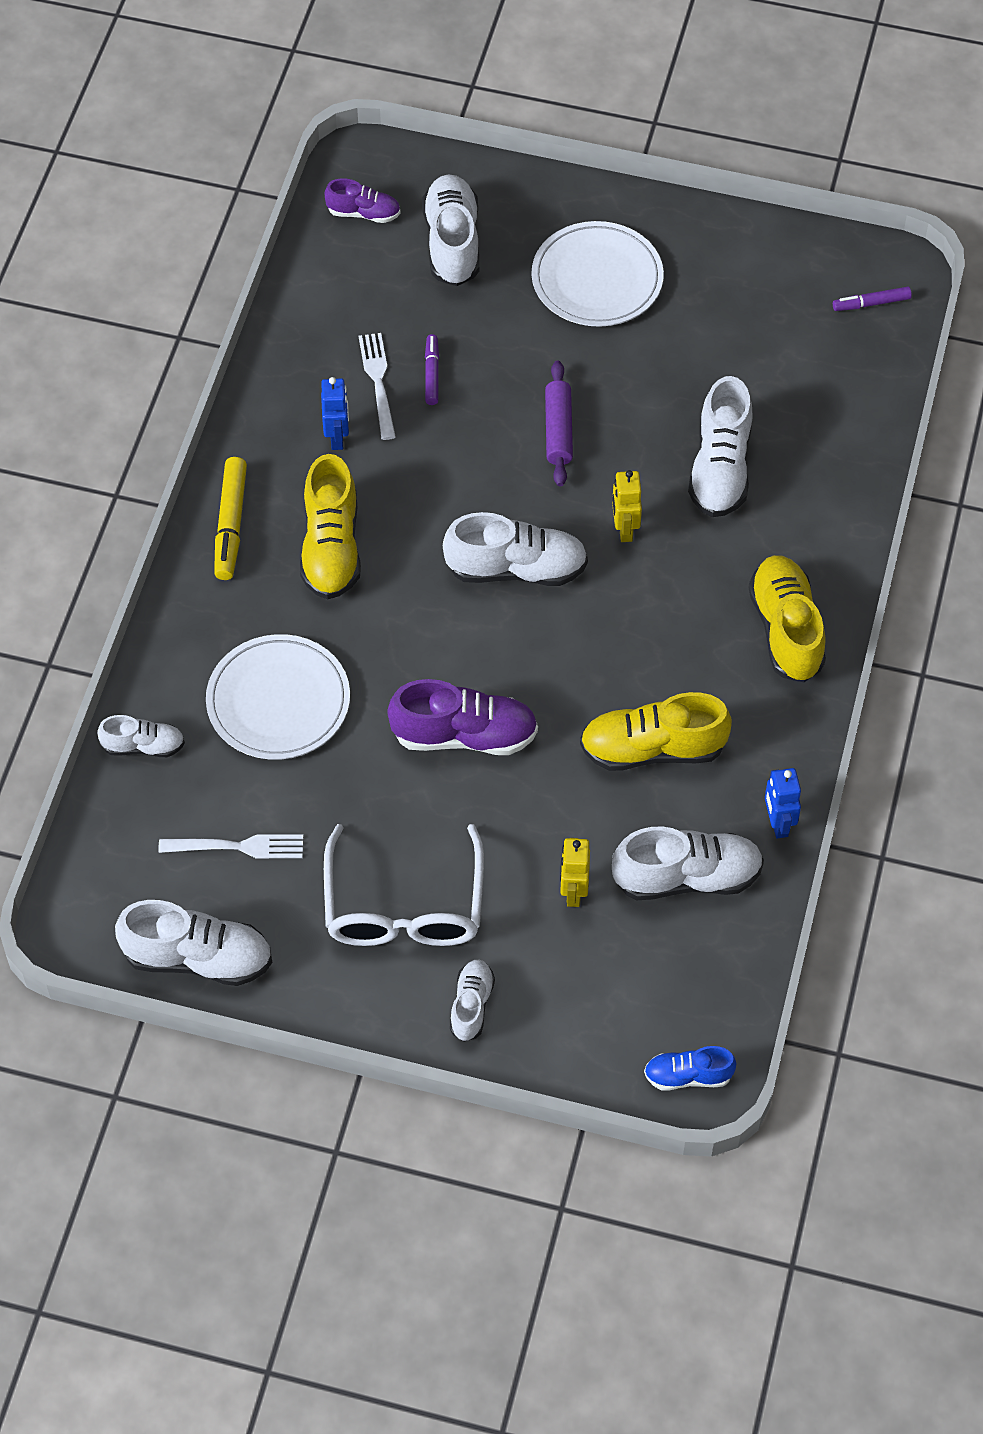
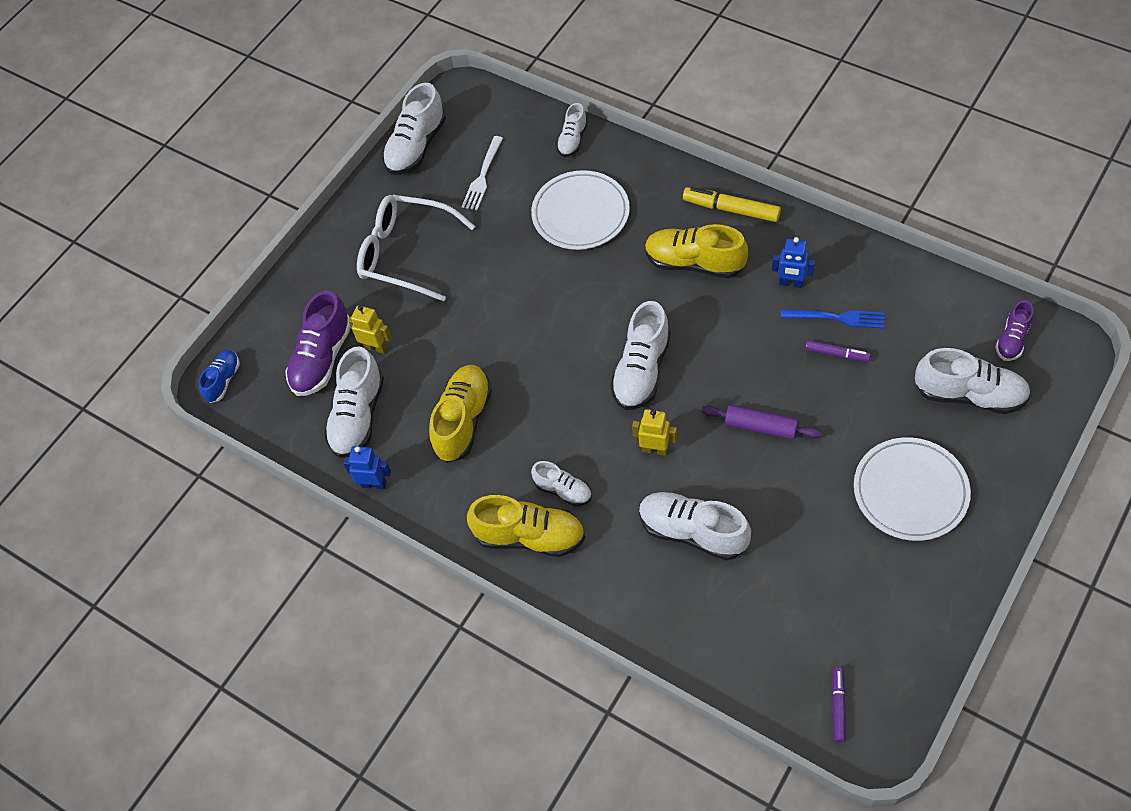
camera: 115 degrees right, 0 degrees up
(378, 382) = (837, 318): white fork -> blue fork
(464, 735) = (516, 311): purple shoe -> purple shoe (322, 358)
(471, 1005) = (324, 275): white shoe -> white shoe (563, 490)

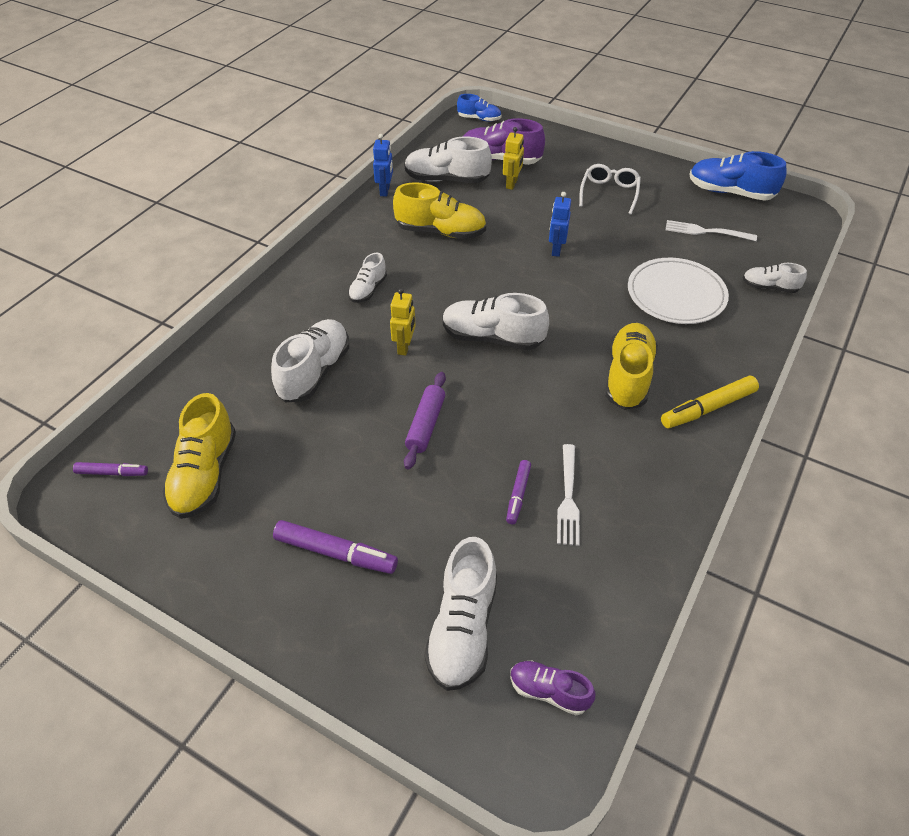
camera: 80 degrees right, 10 degrees down
(404, 253) = (609, 193): white glasses -> white glasses, size x0.62
(416, 146) = (730, 192): white shoe -> blue shoe
(529, 536) = (326, 272): yellow shoe -> yellow shoe (205, 474)
(731, 209) = (707, 408): yellow marker -> yellow marker turned 135 degrees counterclockwise
(791, 283) = (612, 457): blue robot -> blue robot (556, 250)
(837, 318) = (568, 498): blue fork -> white fork
(910, 491) = (336, 553): white plate -> purple marker

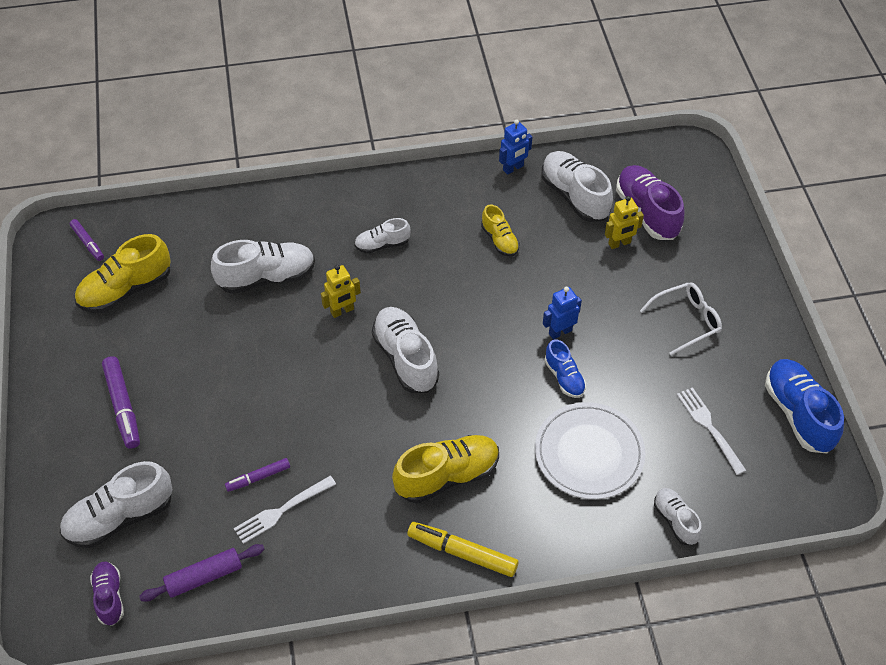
camera: 50 degrees right, 5 degrees up
(426, 425) = (275, 378): purple rolling pin -> purple rolling pin (204, 577)
(440, 232) = (499, 240): yellow shoe -> yellow shoe, size x0.57
(479, 119) = (692, 157): blue shoe -> blue shoe (564, 377)

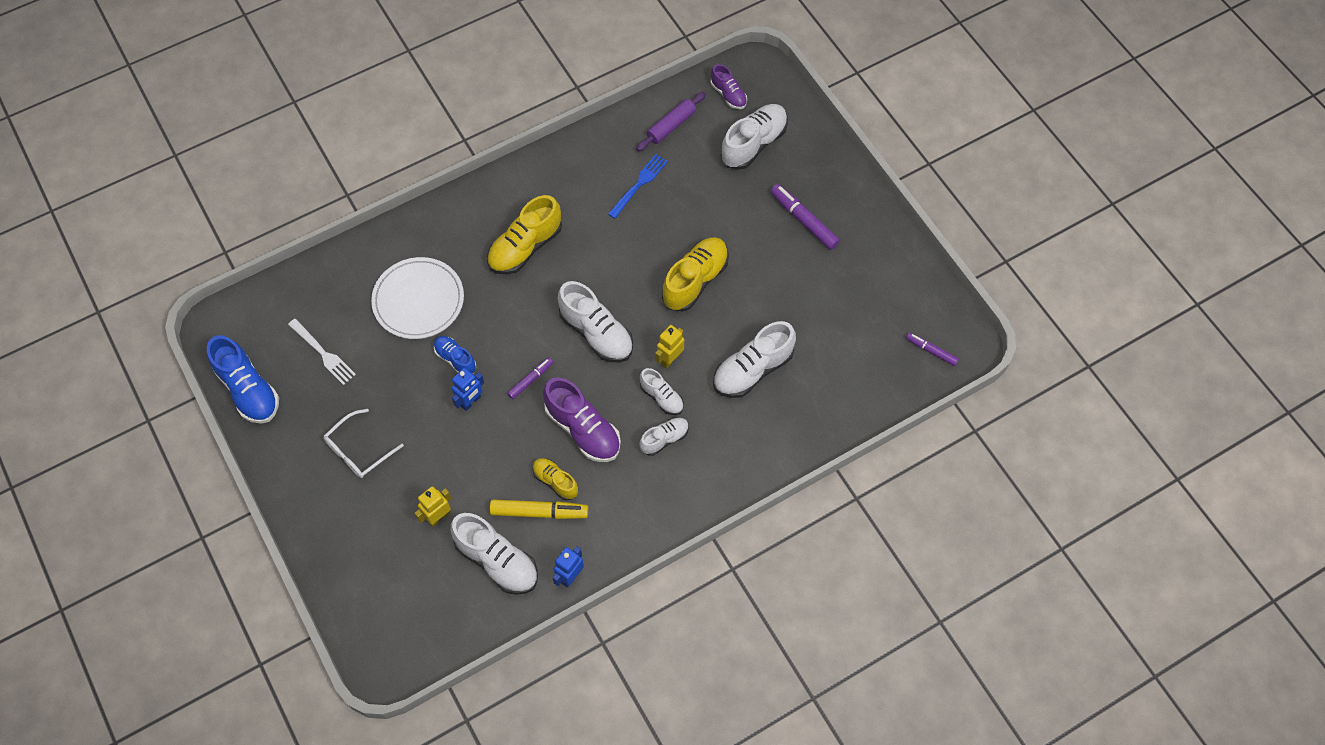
camera: 160 degrees right, 10 degrees up
(126, 290) = (867, 317): yellow shoe -> yellow shoe (695, 280)
(258, 477) = (669, 201): purple marker -> purple marker (531, 380)
(282, 510) = (639, 184): white fork -> blue fork
(462, 552) = (494, 197): yellow marker -> yellow marker (539, 512)
(647, 212) = (419, 565): purple shoe -> purple shoe (583, 429)
(675, 520) = (339, 269): white shoe -> white shoe (661, 397)

